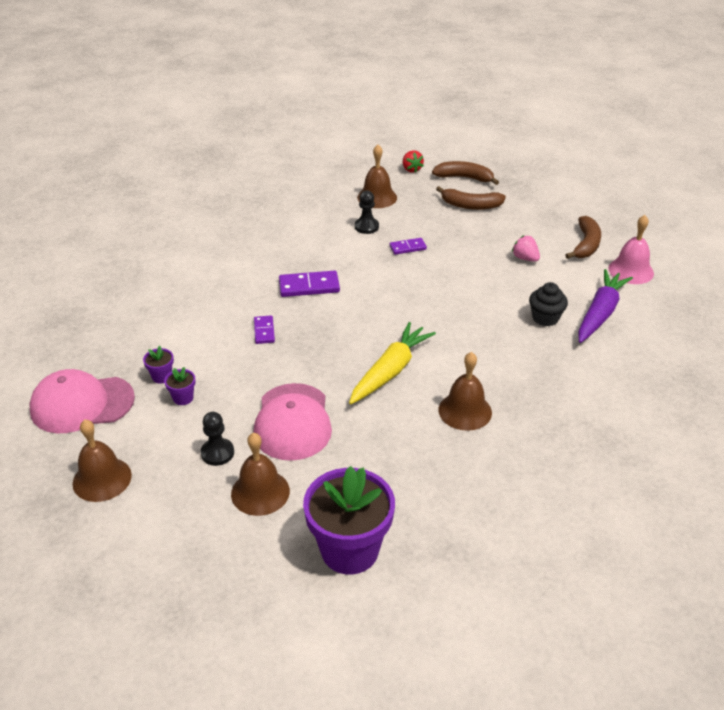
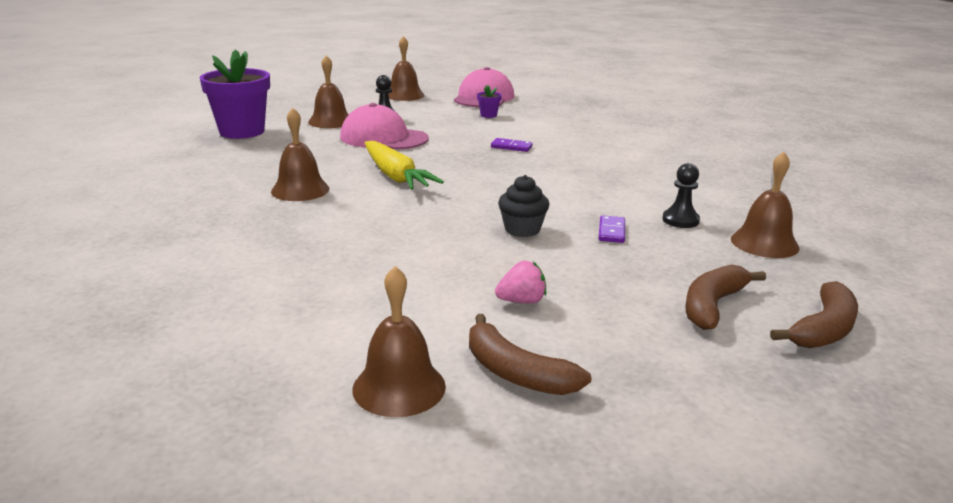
camera: 115 degrees right, 15 degrees down
(183, 398) = (456, 117): purple flower pot -> none
(309, 286) = (568, 172): purple domino -> none
(411, 169) = (863, 290): red strawberry -> none
(545, 318) = (375, 269): black cupcake -> black cupcake (522, 230)
(600, 313) = (335, 311): purple carrot -> none
(631, 270) = (399, 387): pink bell -> brown bell

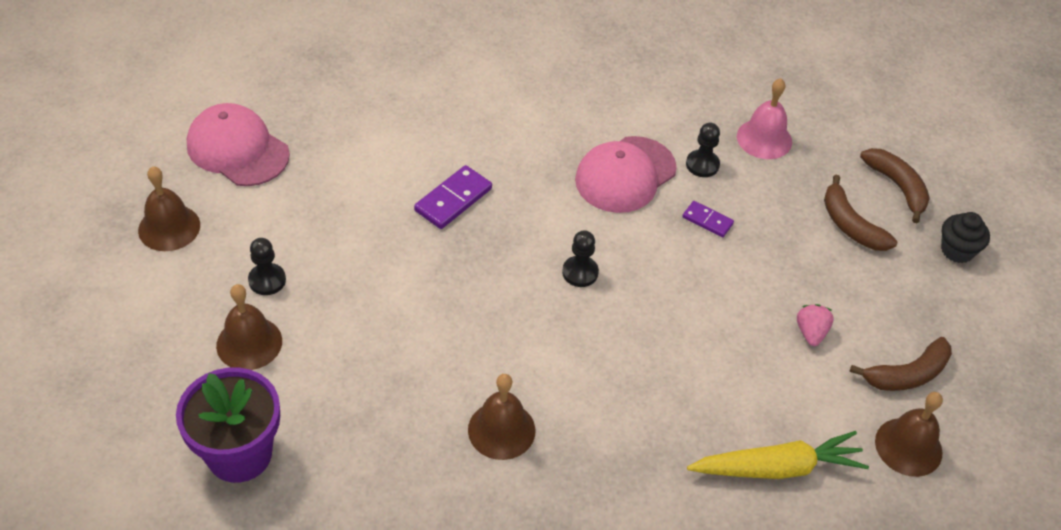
camera: 70 degrees left, 25 degrees up
(383, 138) = (355, 306): pink cap -> pink cap (625, 175)
(395, 176) = (498, 332): yellow carrot -> yellow carrot (777, 468)
(486, 192) = (580, 272): none -> black pawn
(488, 115) = (321, 174): purple flower pot -> none
(511, 147) = (453, 199): purple domino -> purple domino, size x1.63
(522, 230) = (680, 280): black cupcake -> black cupcake (957, 250)
(764, 243) = (764, 139): brown bell -> pink bell

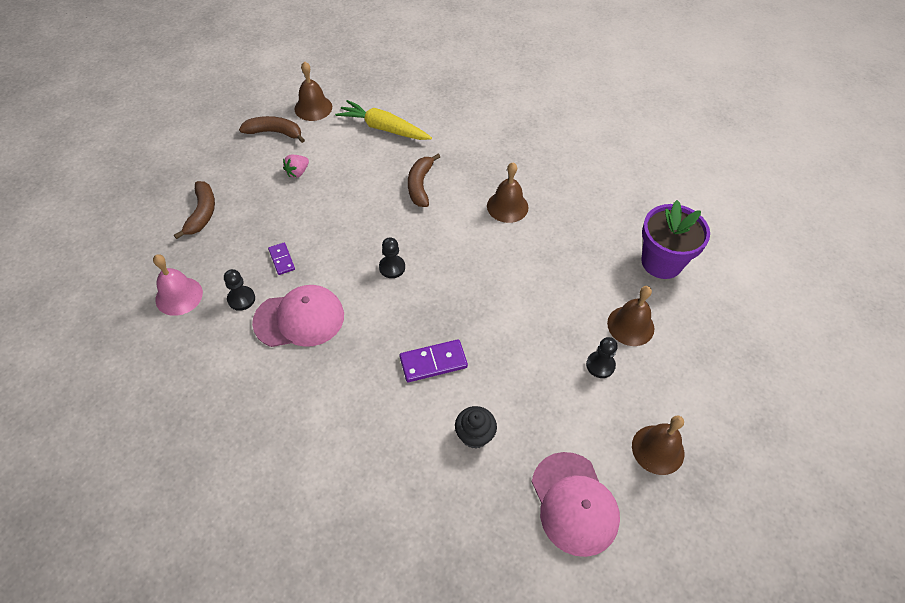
camera: 145 degrees left, 5 degrees up
(897, 187) = (143, 221): brown banana -> brown banana (420, 185)
(957, 250) = (165, 171): black cupcake -> black cupcake (474, 435)

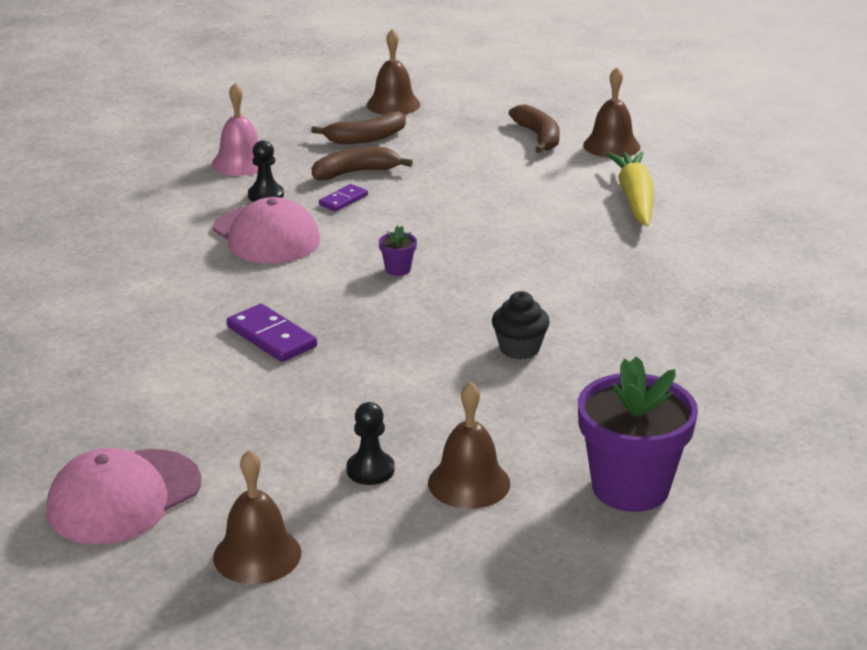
camera: 65 degrees right, 25 degrees down
(297, 172) = (489, 169): pink strawberry -> none
(392, 267) = (398, 269): black pawn -> purple flower pot
(420, 185) = (560, 250): brown banana -> brown banana (355, 172)
(474, 435) = (181, 394): black cupcake -> black cupcake (519, 349)
(507, 206) = (596, 324): brown bell -> brown bell (393, 104)

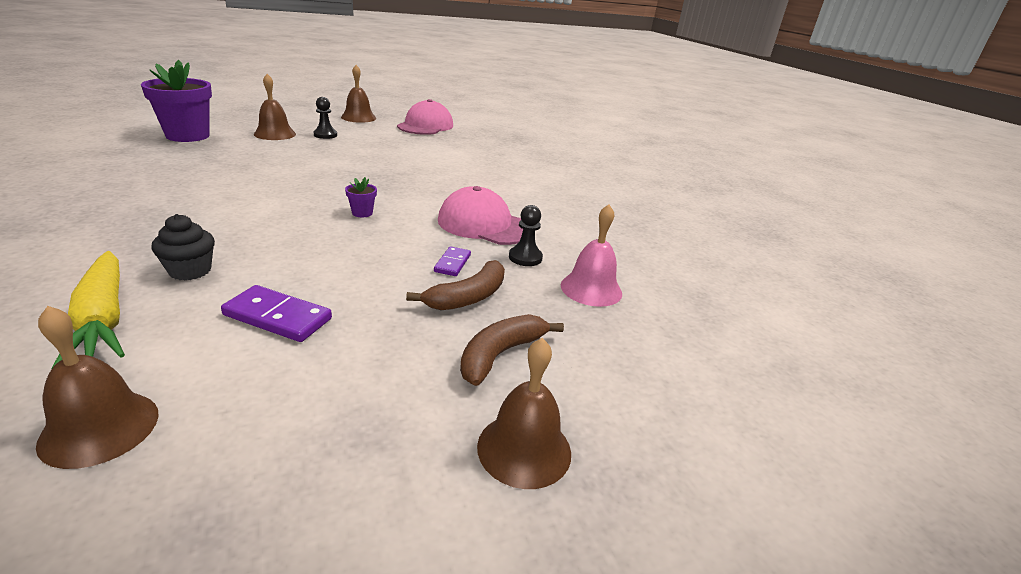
camera: 150 degrees right, 0 degrees up
(271, 337) = (417, 172): purple domino -> purple domino (278, 317)
(519, 349) = (253, 178): black cupcake -> black cupcake (190, 271)
(538, 137) = (241, 420): brown banana -> none

